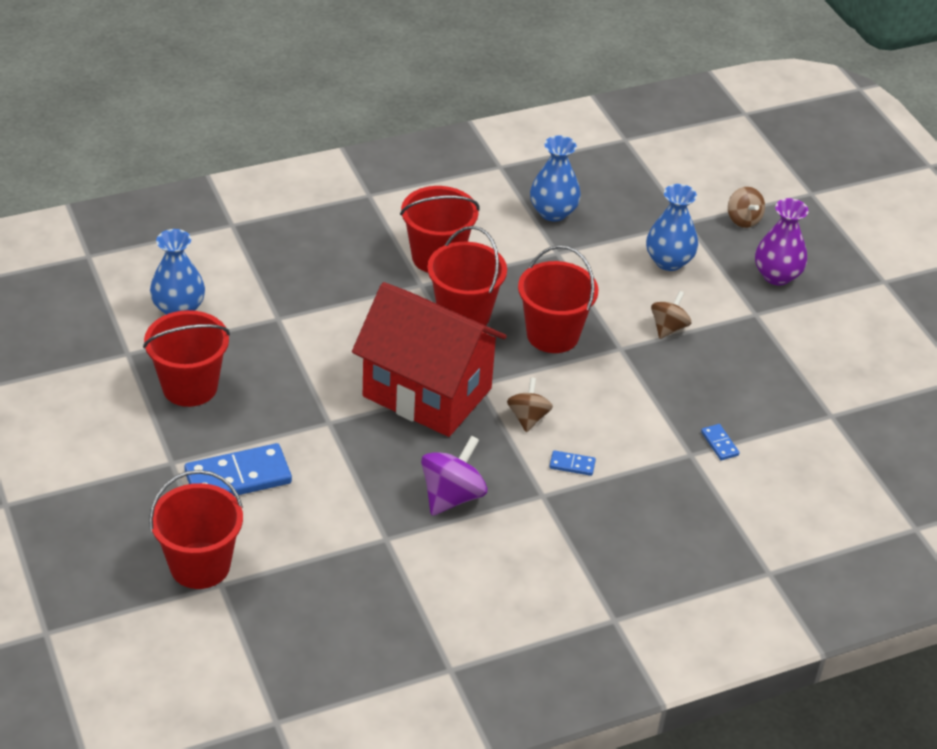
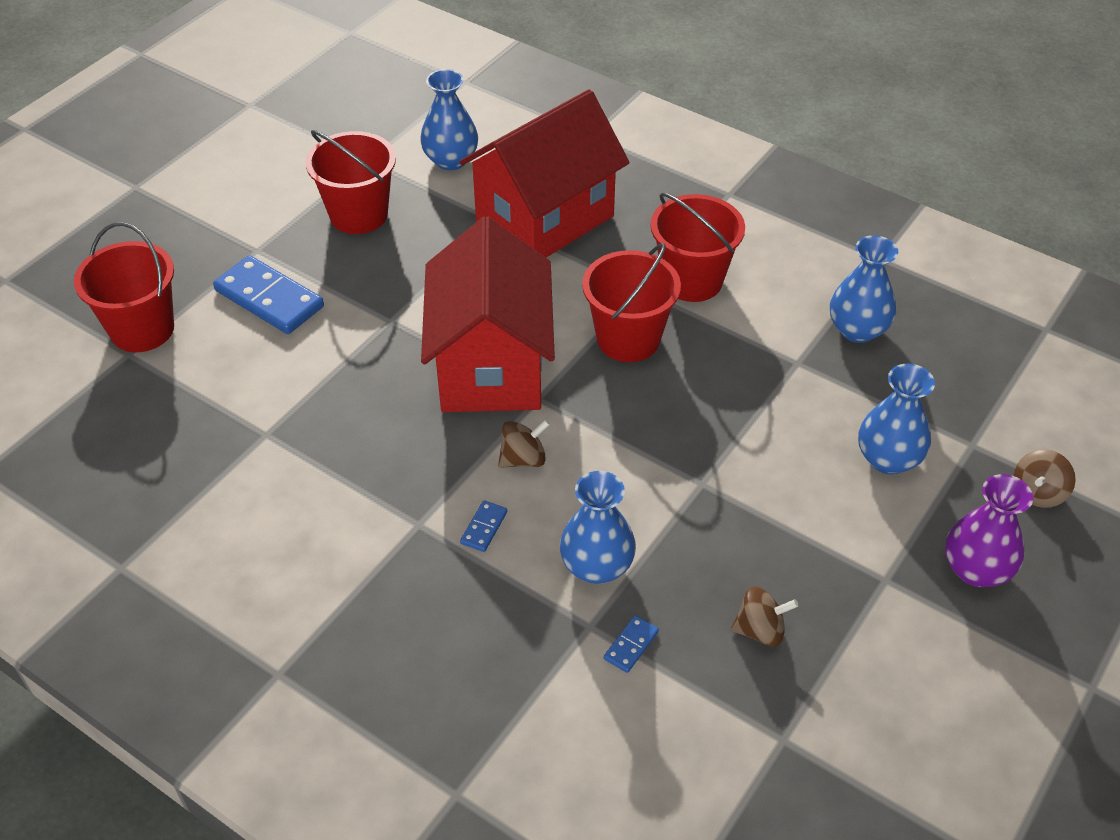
camera: 60 degrees right, 5 degrees up
(300, 293) = (545, 219): none -> red house
(452, 496) = (360, 455): purple spinning top -> none
(552, 335) = (667, 419): red bucket -> none
(572, 465) = (484, 528): blue domino -> blue domino turned 45 degrees clockwise
(647, 428) = (597, 566): none -> blue vase
(668, 328) = (777, 510): brown spinning top -> brown spinning top (760, 630)

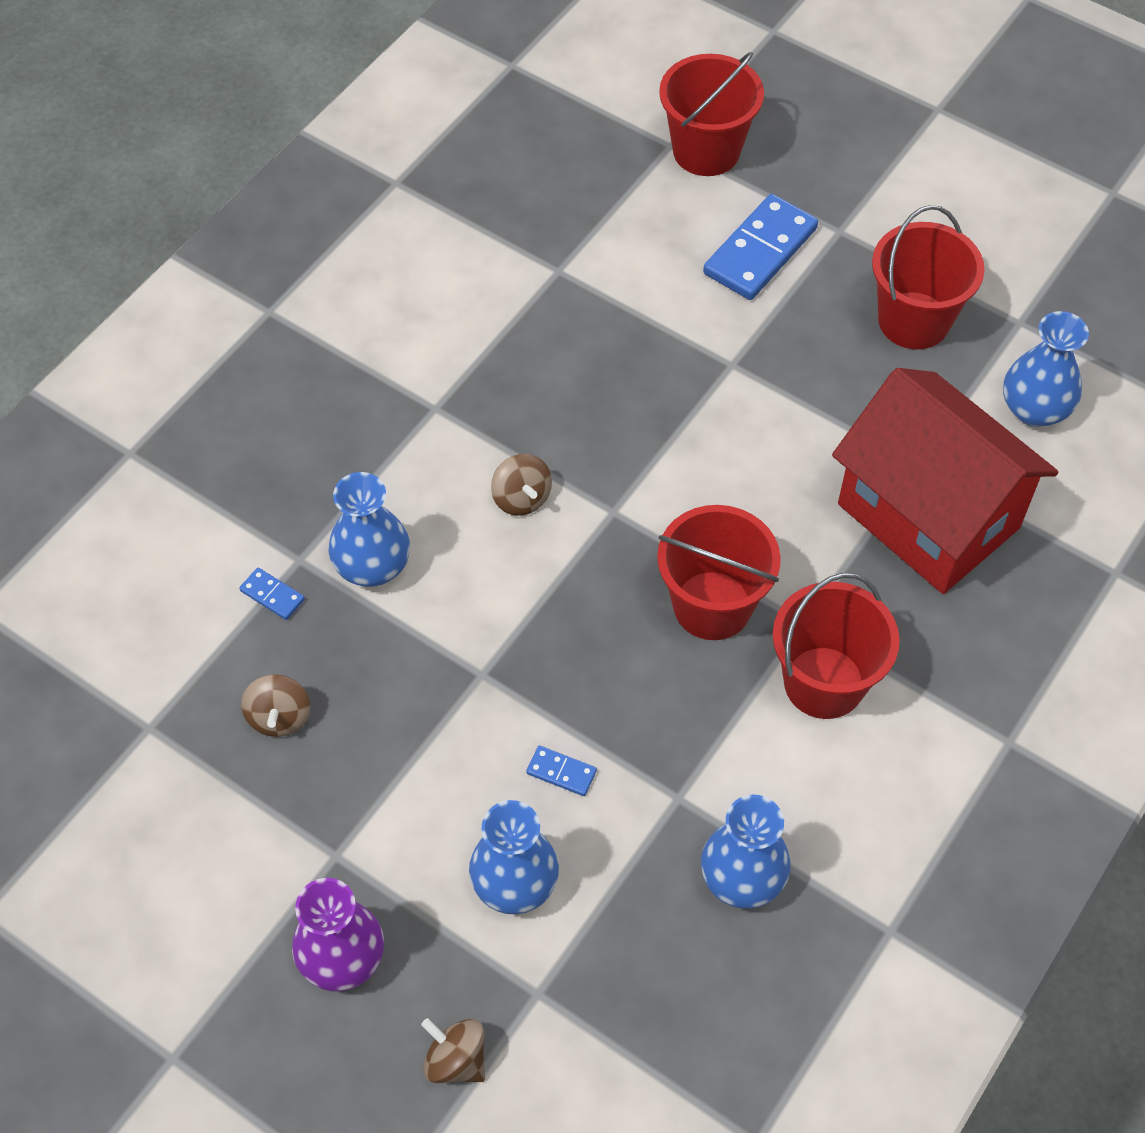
camera: 90 degrees right, 10 degrees up
(484, 528) = (428, 464): blue domino -> blue domino (561, 772)
(491, 366) = (661, 464): red house -> none

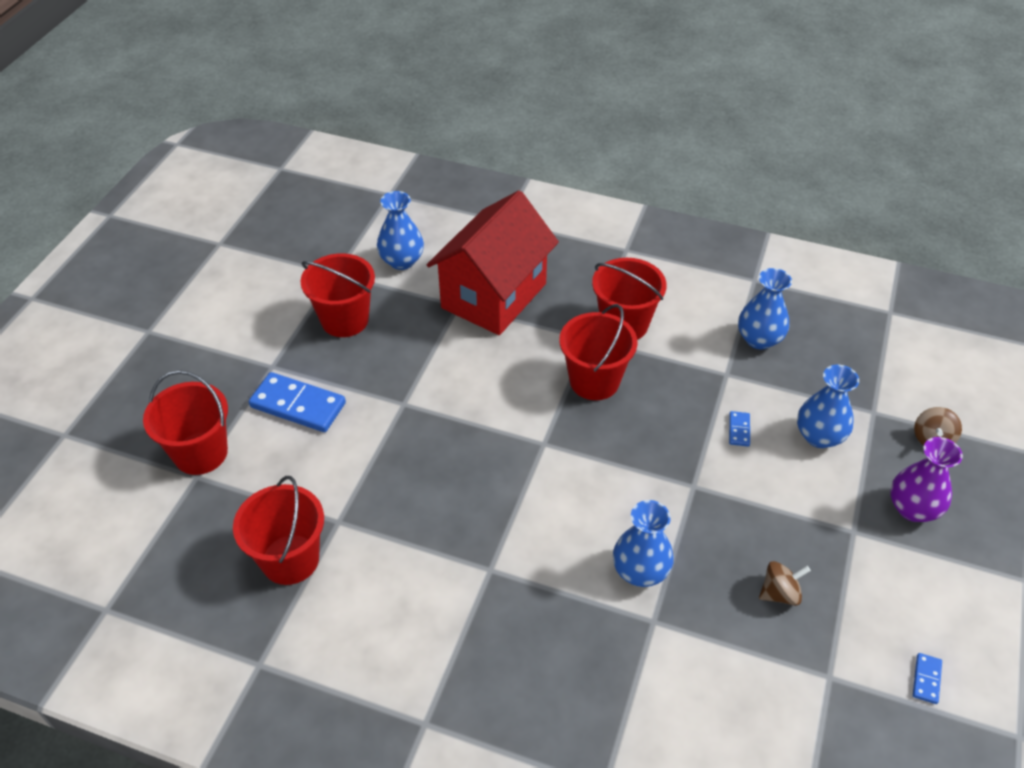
camera: 105 degrees left, 10 degrees down
(272, 595) = (690, 629): blue domino -> blue domino (926, 679)
(519, 220) = (290, 559): none -> red bucket
(521, 498) = (551, 496): brown spinning top -> none

